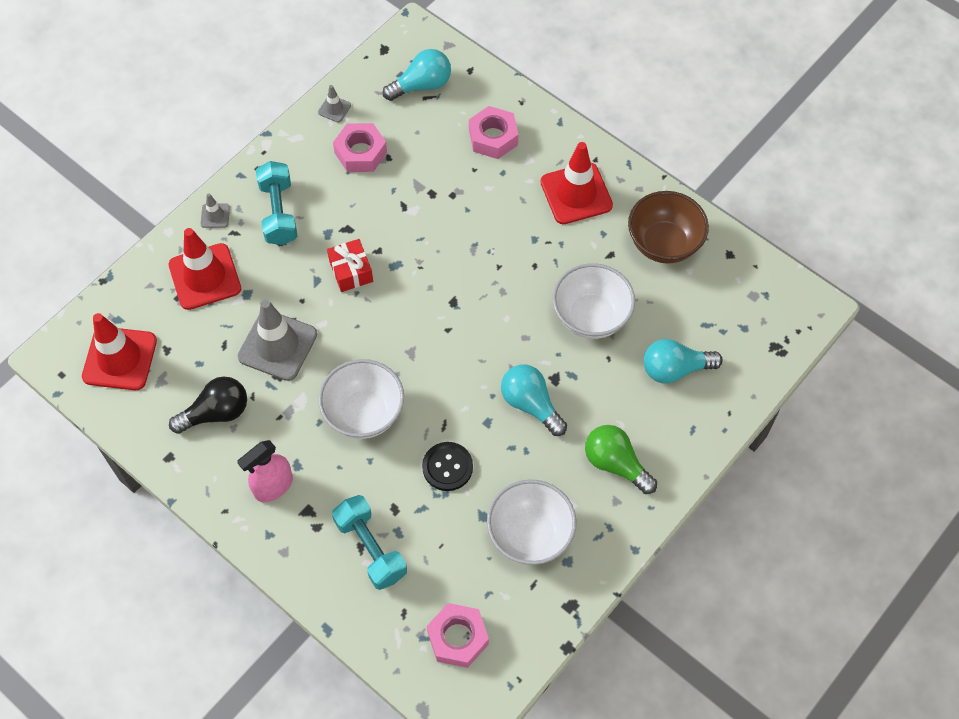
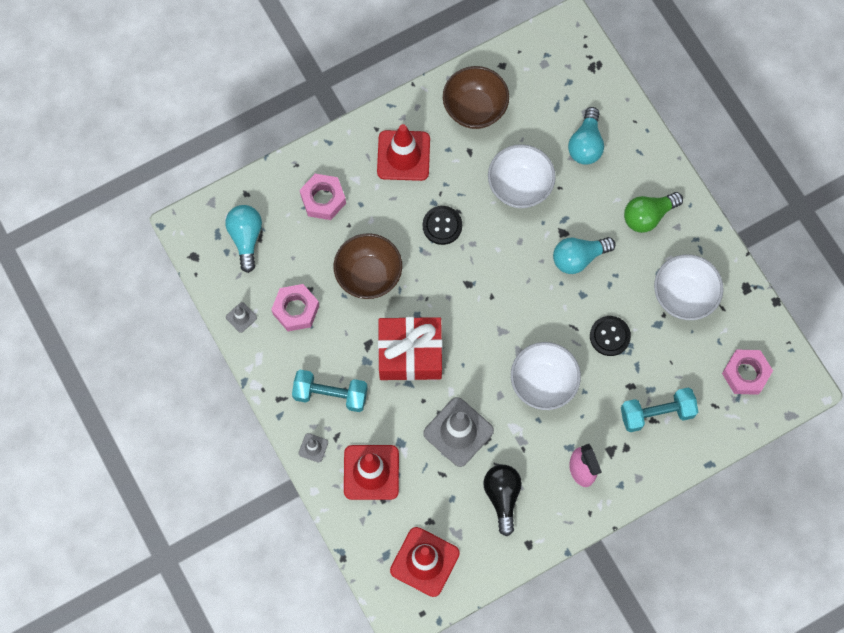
camera: 70 degrees left, 10 degrees up
(351, 271) = (410, 353): red gift -> red gift, size x1.84
(425, 205) = (368, 275): none -> brown bowl
(511, 255) = (442, 225): none -> black button

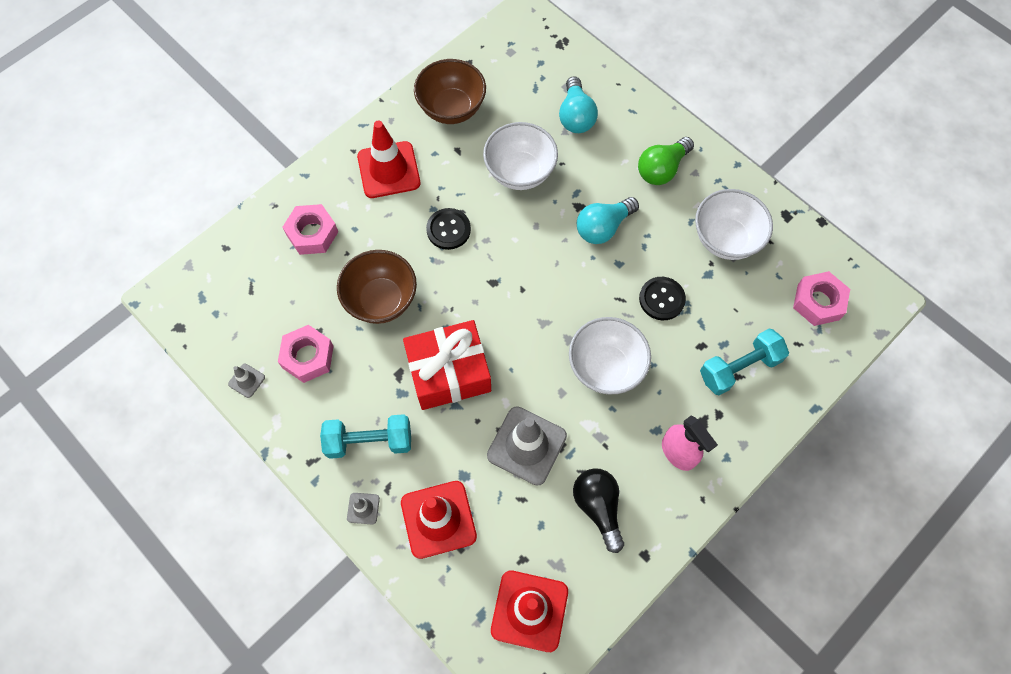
camera: 15 degrees left, 5 degrees down
(246, 238) = (235, 293): turquoise light bulb -> none

